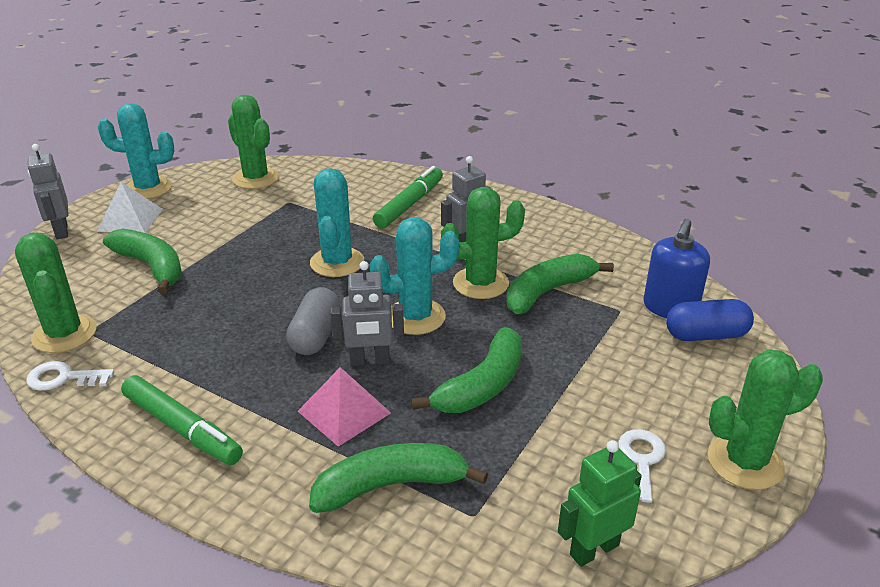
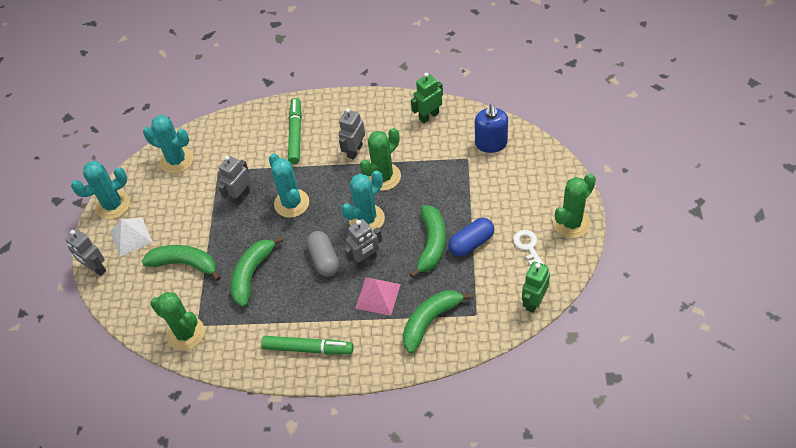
camera: 25 degrees left, 20 degrees up
(64, 378) = (217, 357): white key -> none
(255, 178) = (177, 160): green cactus -> turquoise cactus
(286, 233) = (240, 196): none -> grey robot
(548, 292) = (423, 164): green banana -> green banana (252, 274)
(598, 248) = (429, 116): none -> green robot
(706, 335) = (518, 154): blue capsule -> blue capsule (471, 243)

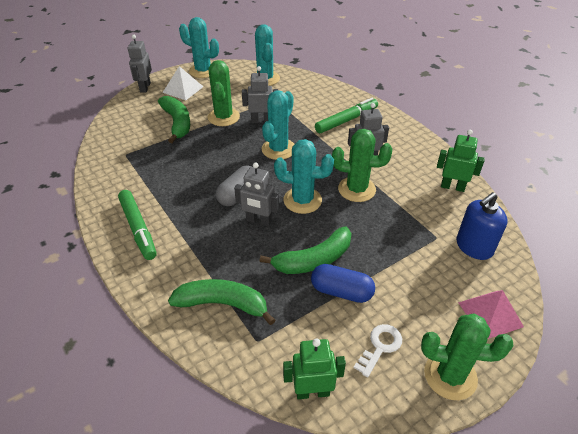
camera: 50 degrees right, 10 degrees down
(186, 333) = (113, 152): green cactus -> green cactus (223, 117)
(252, 274) = (193, 160): green banana -> none
(378, 296) = (225, 248): pink pyramid -> pink pyramid (490, 314)

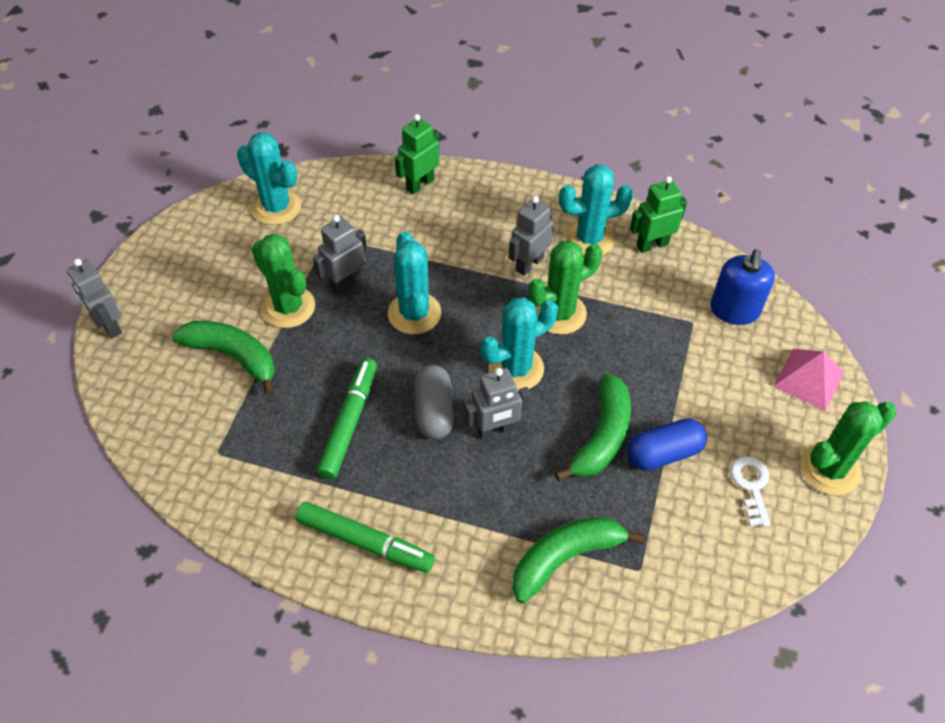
camera: 40 degrees left, 10 degrees up
(183, 89) = (174, 294): white pyramid -> none
(203, 71) = (167, 244): turquoise cactus -> turquoise cactus (589, 239)
(312, 392) = (738, 578): green robot -> green robot (420, 184)
(346, 120) = (453, 217): green marker -> green marker (349, 422)

